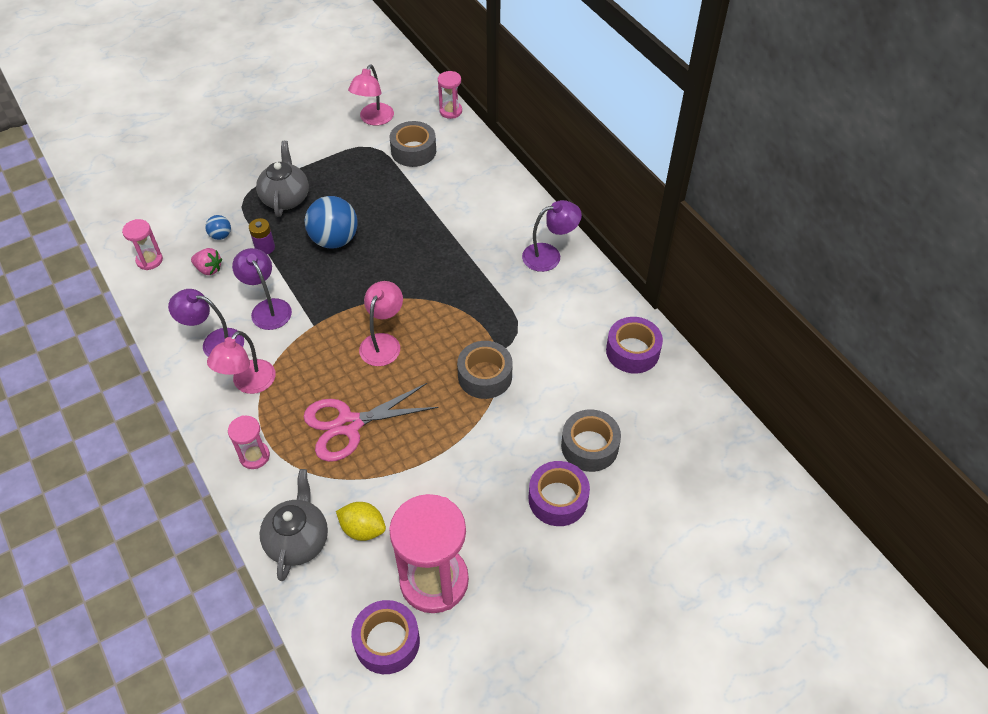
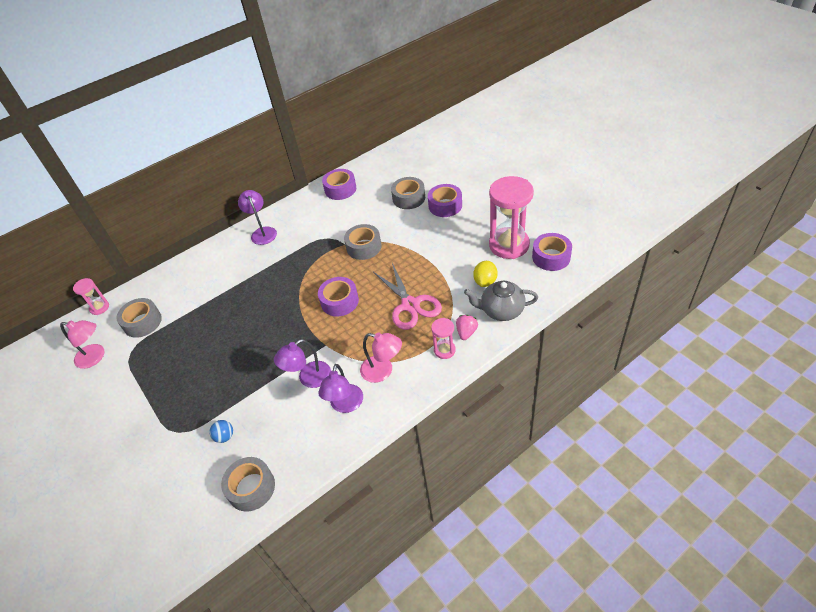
camera: 90 degrees left, 5 degrees down
(149, 260) = (251, 488): pink hourglass -> grey tape
(209, 269) = (265, 434): pink strawberry -> pink strawberry (466, 332)
(265, 247) = (242, 398): purple battery -> none
(286, 198) = (184, 398): grey teapot -> none
(334, 240) = (237, 352): blue ball -> none
(383, 342) = (339, 301): pink lamp -> purple tape

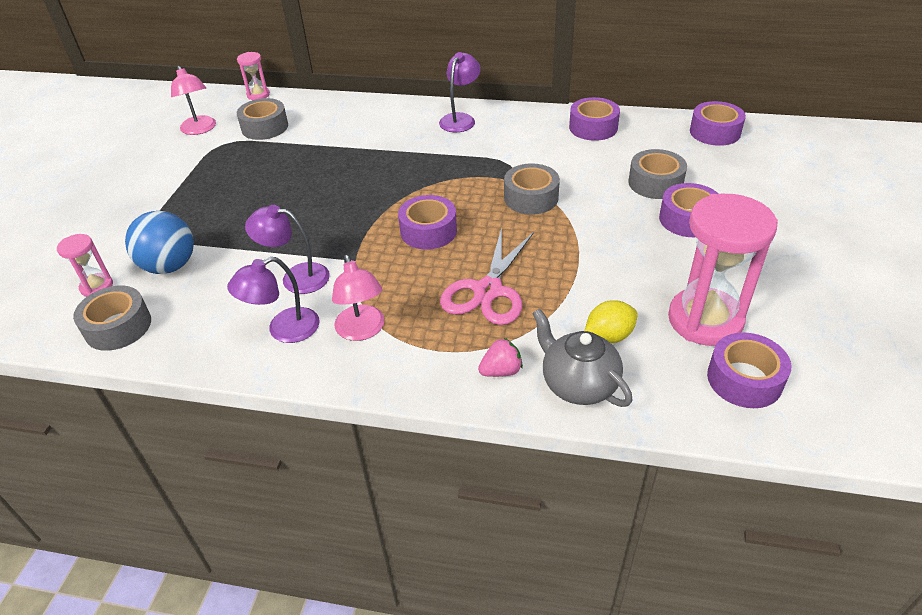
camera: 45 degrees right, 5 degrees down
(225, 436) = (170, 266): blue ball -> blue ball, size x2.09
(399, 154) = (715, 132): none -> purple tape
(444, 350) = (449, 367): pink hourglass -> pink hourglass (97, 287)

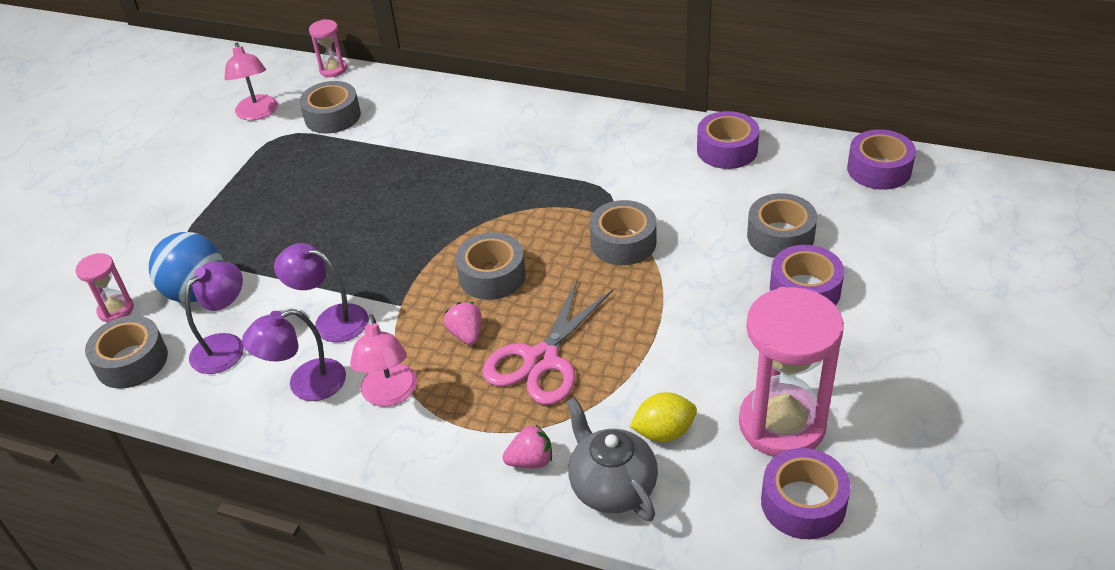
camera: 10 degrees right, 0 degrees up
(418, 277) = (466, 334): none -> pink strawberry
(428, 231) = (492, 276): purple tape -> grey tape
(460, 119) = (566, 124): purple lamp -> purple lamp (226, 346)

